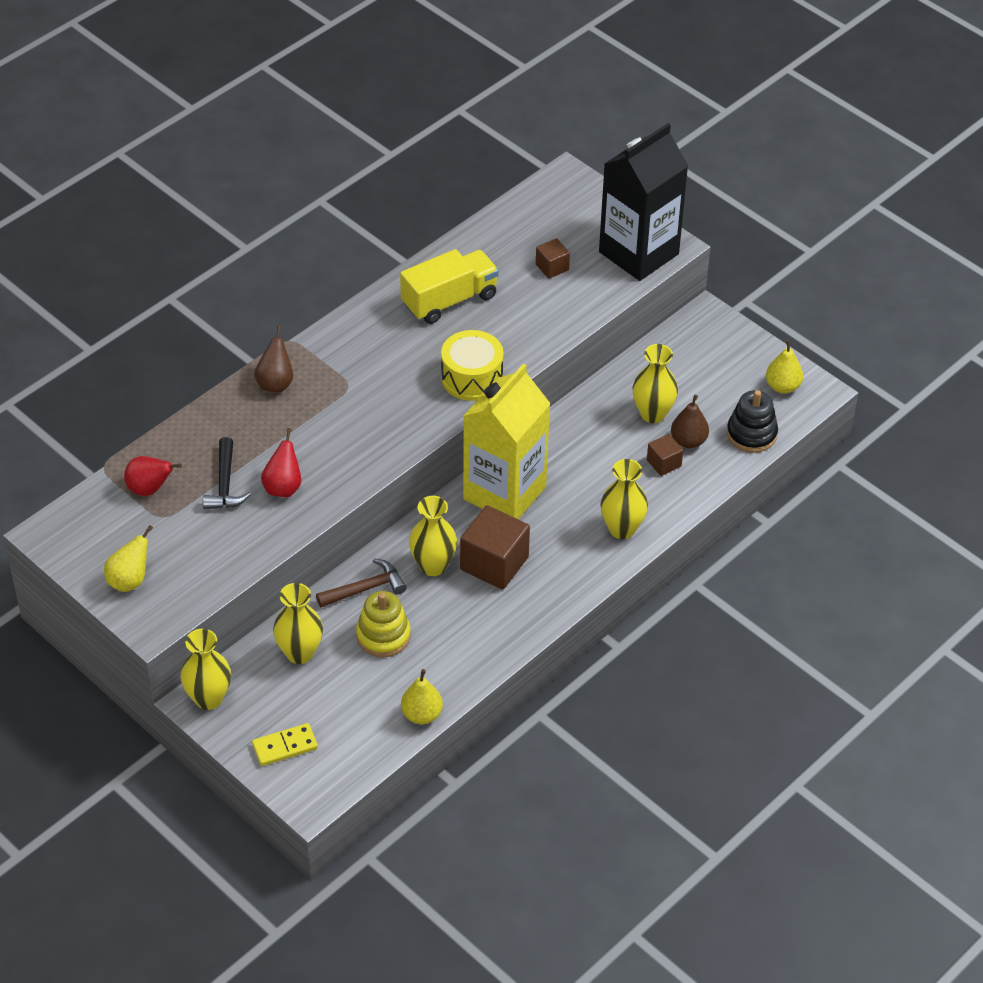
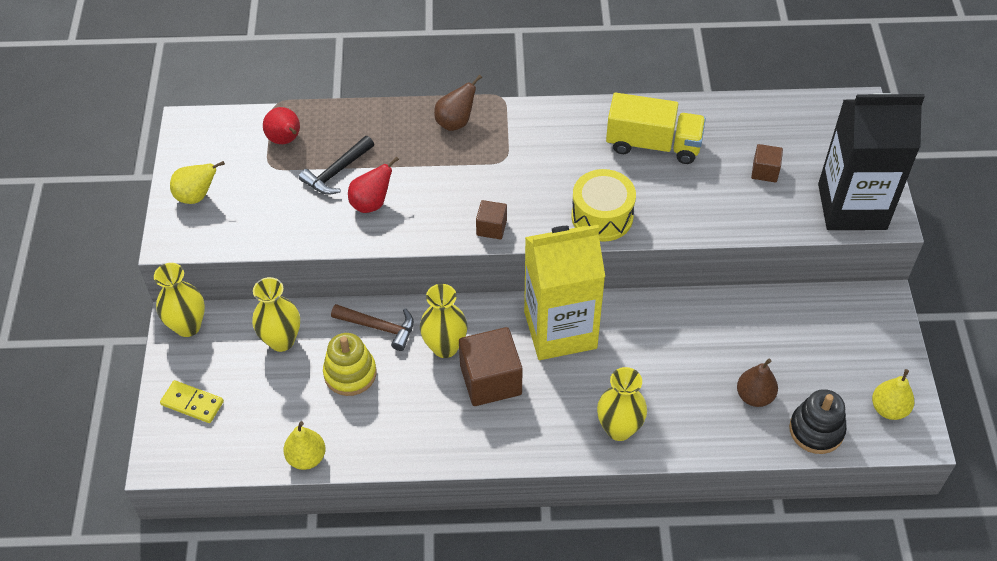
camera: 45 degrees right, 5 degrees up
(652, 414) = (748, 351): yellow vase -> none
(664, 463) = (713, 399): brown cube -> brown cube (491, 227)

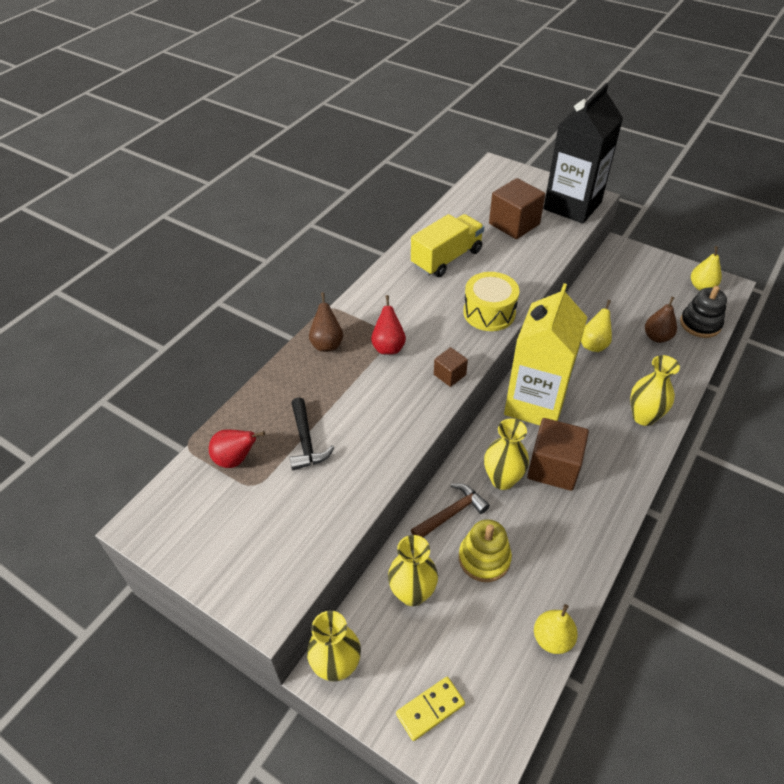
camera: 55 degrees left, 5 degrees down
(197, 196) = (234, 561): yellow pear -> yellow pear (593, 345)
(371, 203) = (361, 435): red pear -> red pear (388, 347)
(765, 171) = (514, 224): brown cube -> brown cube, size x1.92

